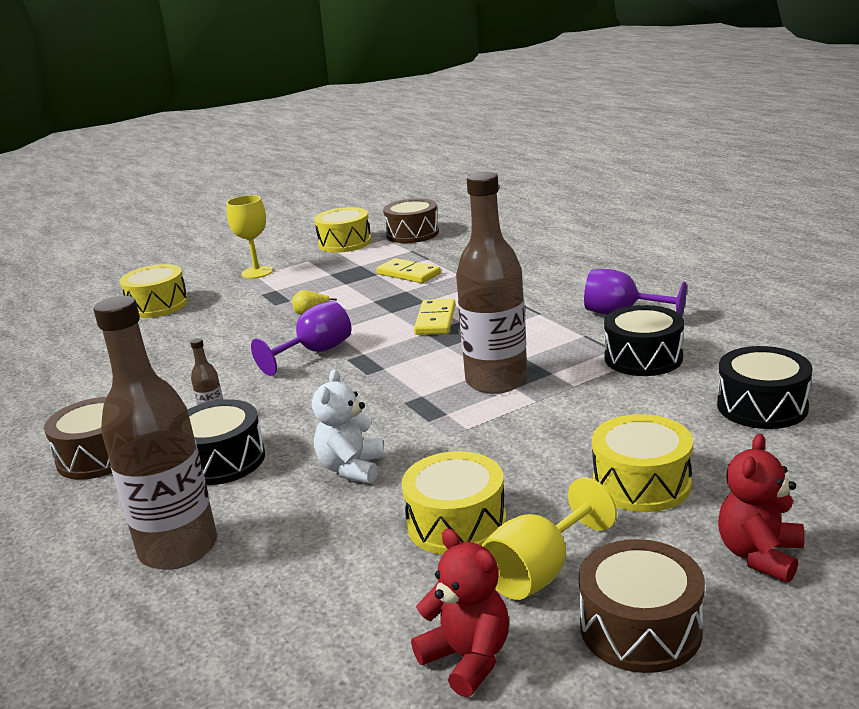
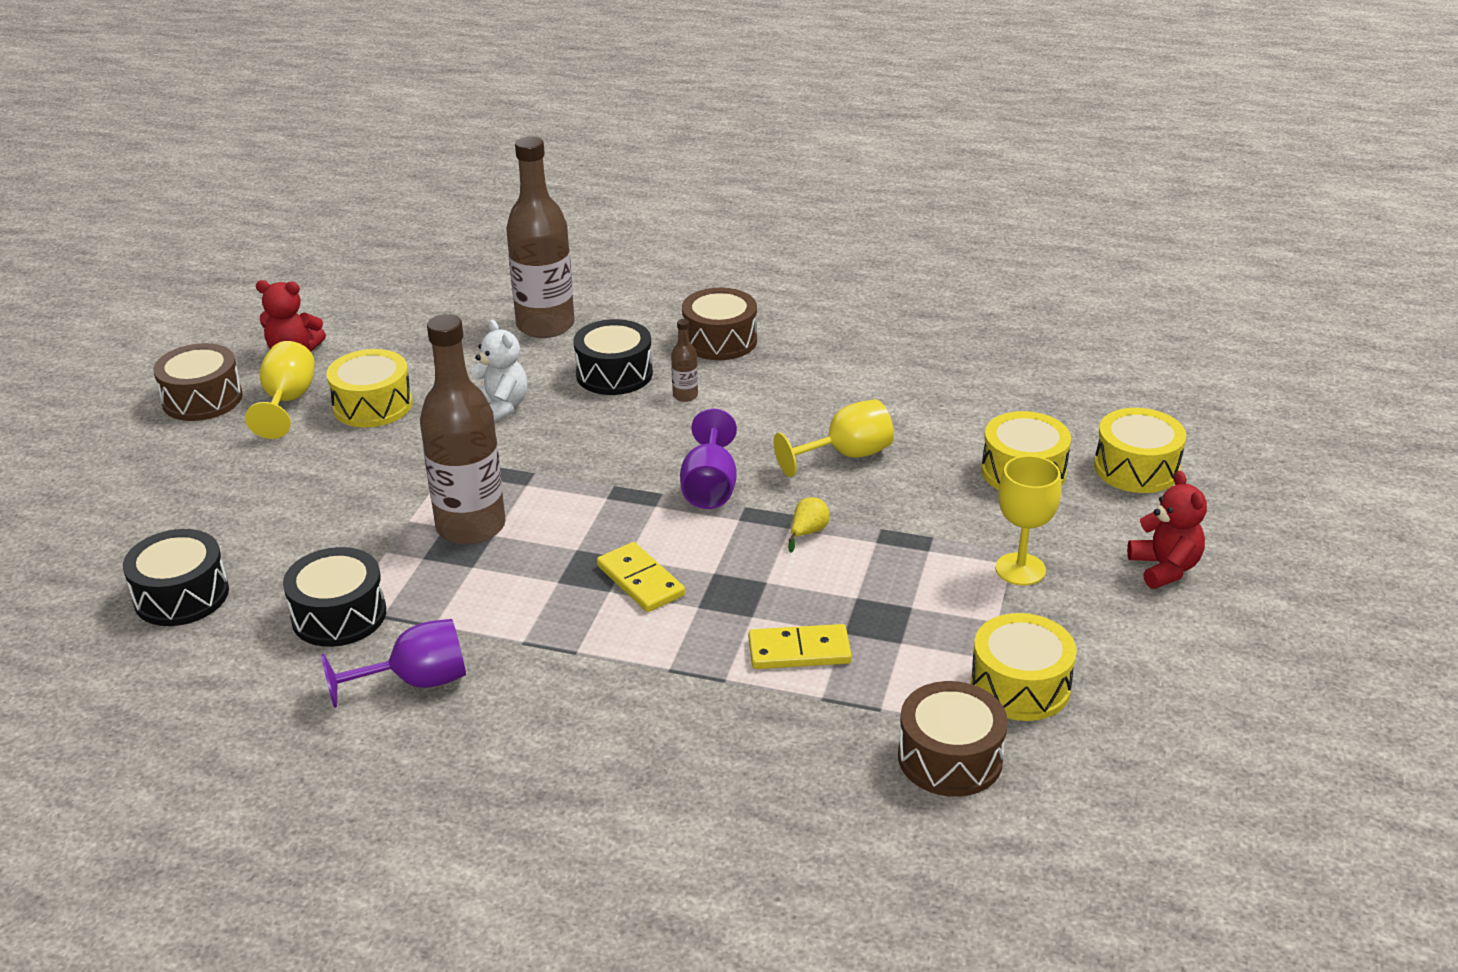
camera: 135 degrees right, 10 degrees up
(212, 342) = (846, 455): none -> yellow goblet
(641, 483) = (255, 481): yellow drum -> yellow drum (1136, 468)
(759, 555) = (142, 464): red teddy bear -> red teddy bear (1164, 568)

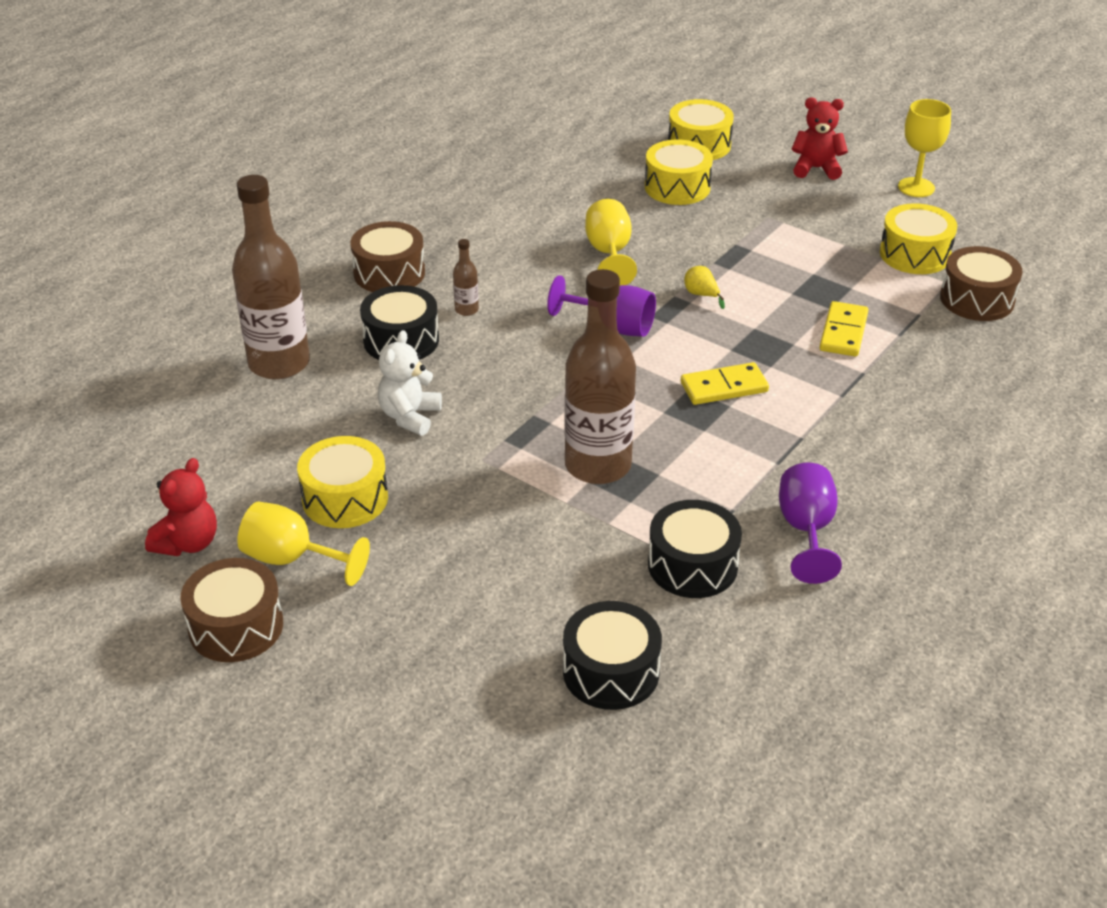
camera: 70 degrees left, 5 degrees up
(500, 407) = (409, 416): white teddy bear -> white teddy bear turned 60 degrees counterclockwise
(1020, 569) = (791, 220): yellow goblet -> yellow goblet (916, 187)

